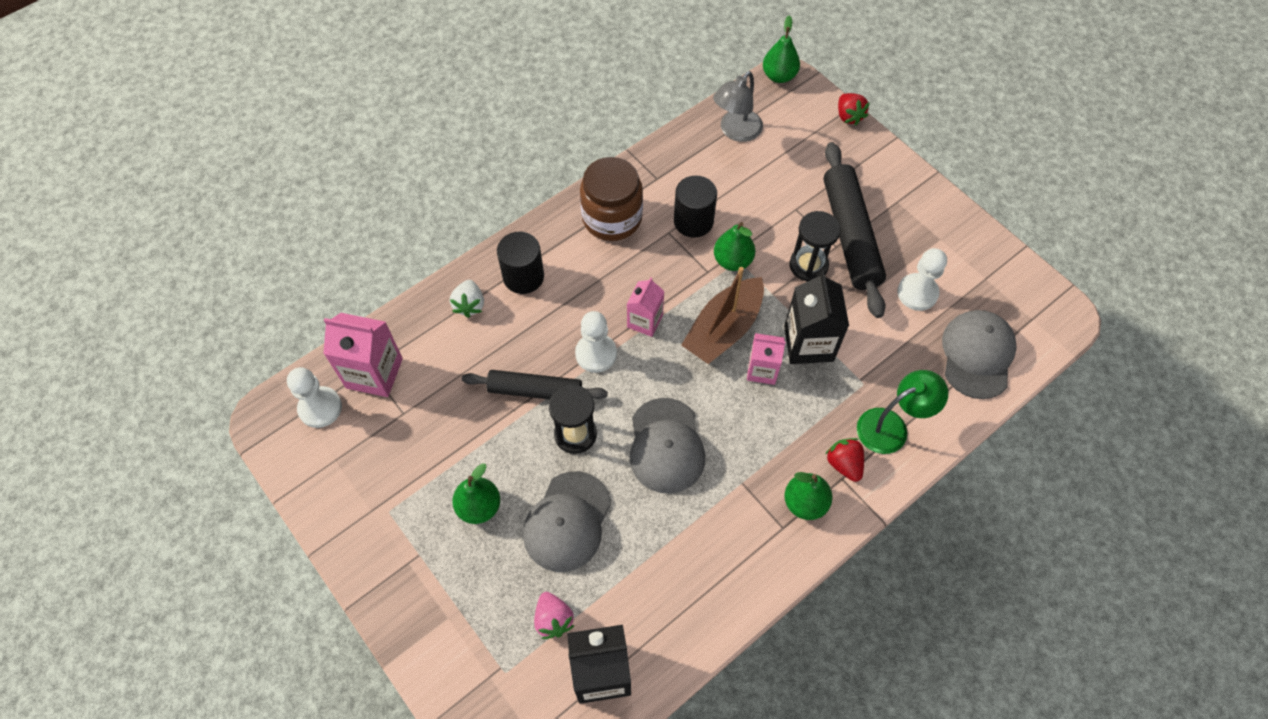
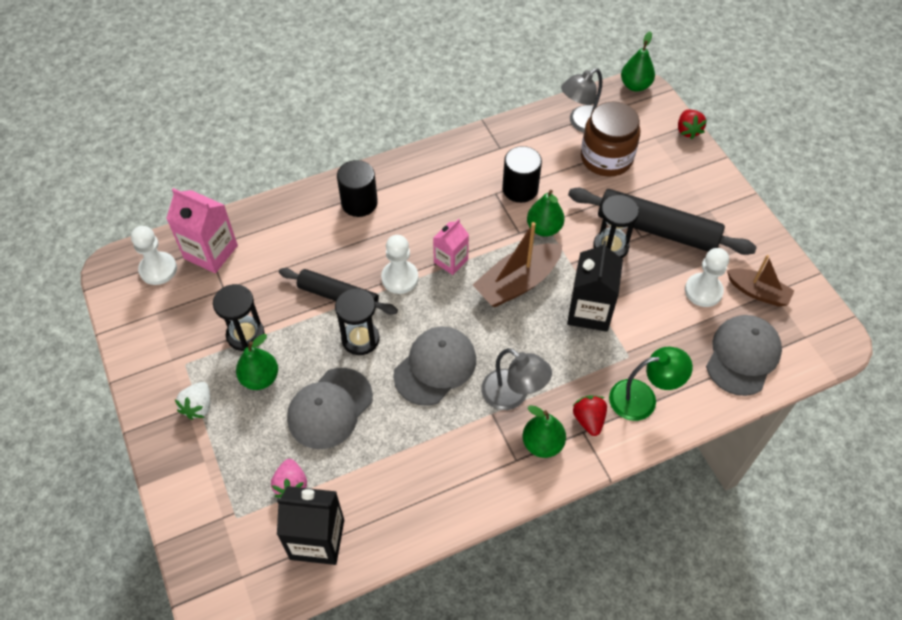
camera: 15 degrees right, 5 degrees down
(446, 461) = (245, 335): none -> black hourglass
(469, 305) = (307, 215): white strawberry -> white strawberry (198, 406)
(612, 218) = (450, 171): brown jar -> brown jar (606, 158)
(666, 446) = (435, 367): grey cap -> grey cap turned 150 degrees counterclockwise
(758, 457) = (513, 395): none -> grey lamp
(762, 370) = (540, 324): pink carton -> none
(850, 235) = (657, 229): black rolling pin -> black rolling pin turned 75 degrees counterclockwise
(971, 281) = (757, 292): none -> brown boat

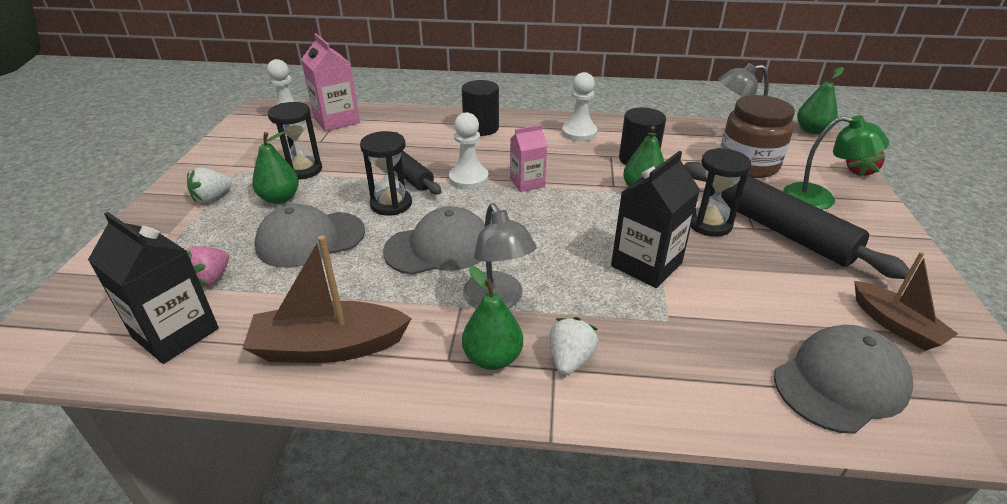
camera: 30 degrees right, 20 degrees down
(517, 283) = (581, 217): brown boat -> brown boat (329, 347)
(589, 420) = (570, 359): red strawberry -> white strawberry
(642, 398) = (659, 368): green lamp -> green lamp (820, 199)
(703, 291) = (811, 297): white pawn -> white pawn (579, 133)

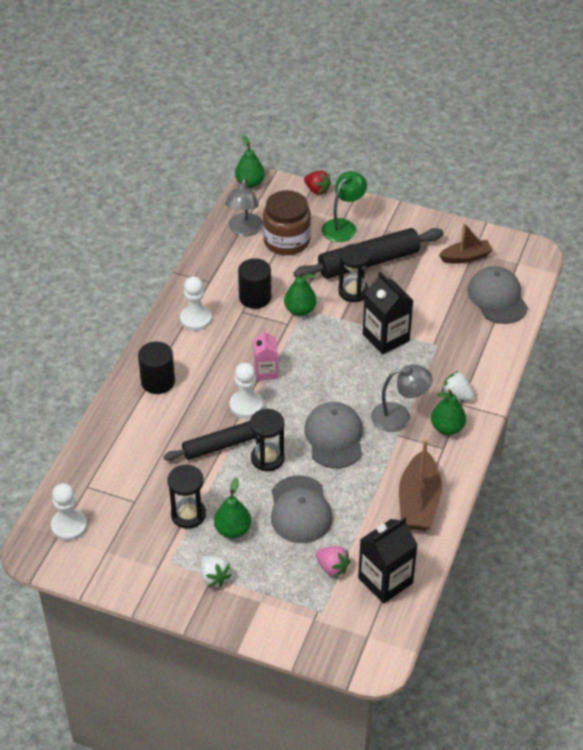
camera: 75 degrees left, 10 degrees up
(336, 120) = (93, 487): pink carton -> none

